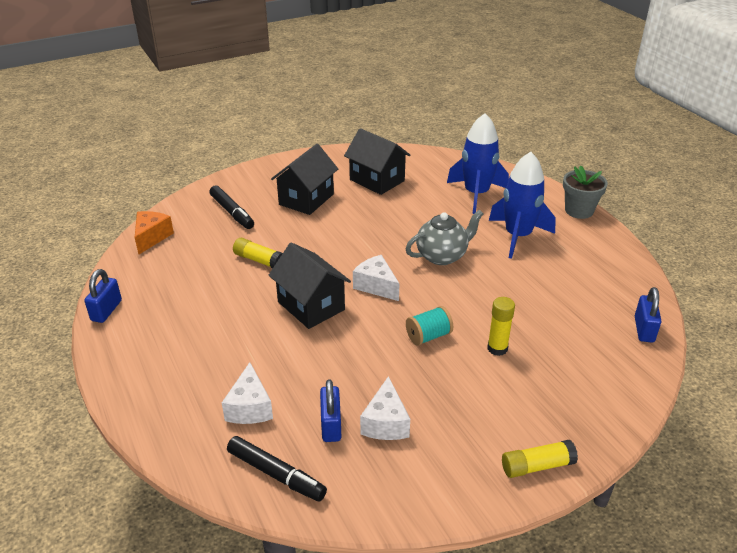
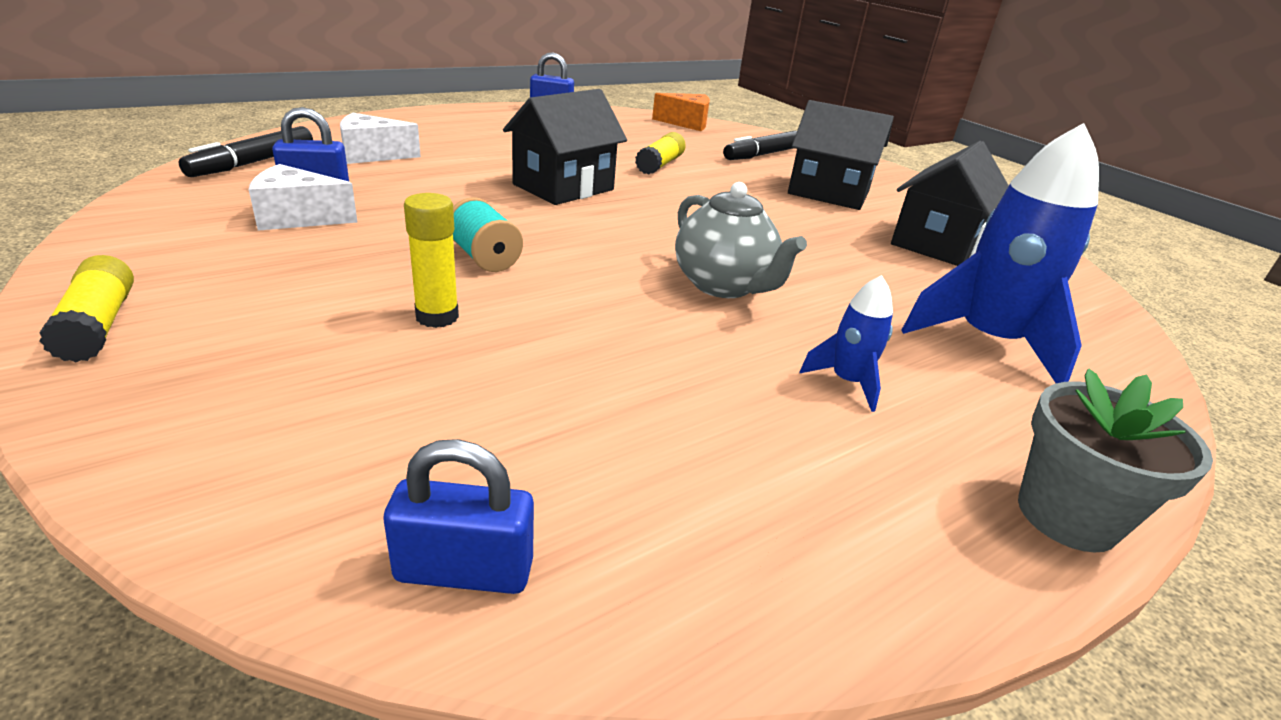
camera: 80 degrees right, 5 degrees down
(376, 286) = (617, 228): white cheese -> none
(517, 236) = (847, 382): blue rocket -> blue rocket, size x0.49

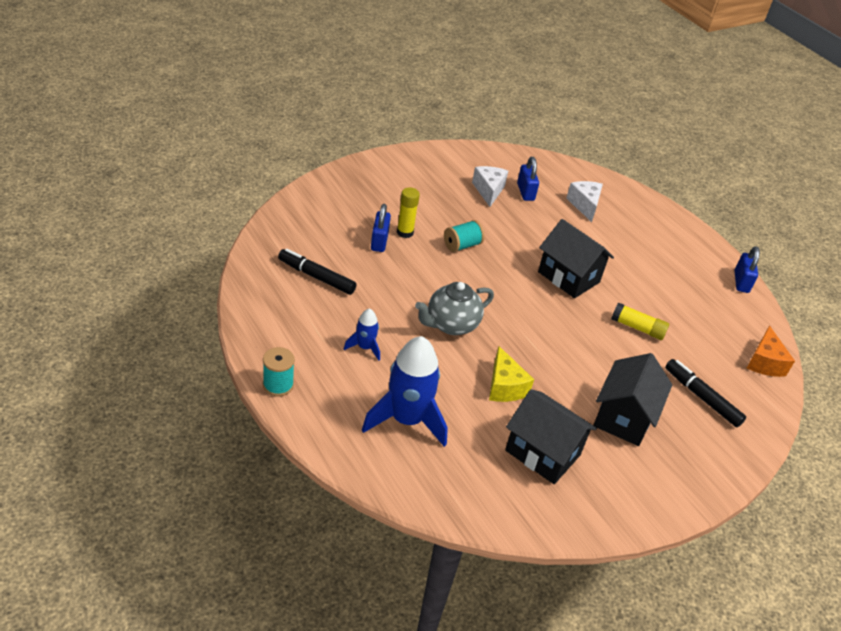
camera: 90 degrees right, 10 degrees up
(99, 325) = (389, 163): yellow glue stick -> none
(253, 163) = (551, 170): black marker -> black marker (316, 277)
(464, 570) = (273, 240): blue padlock -> blue padlock (379, 241)
(838, 255) = (504, 387): none -> yellow cheese
(1067, 516) = (278, 385): grey flower pot -> turquoise spool

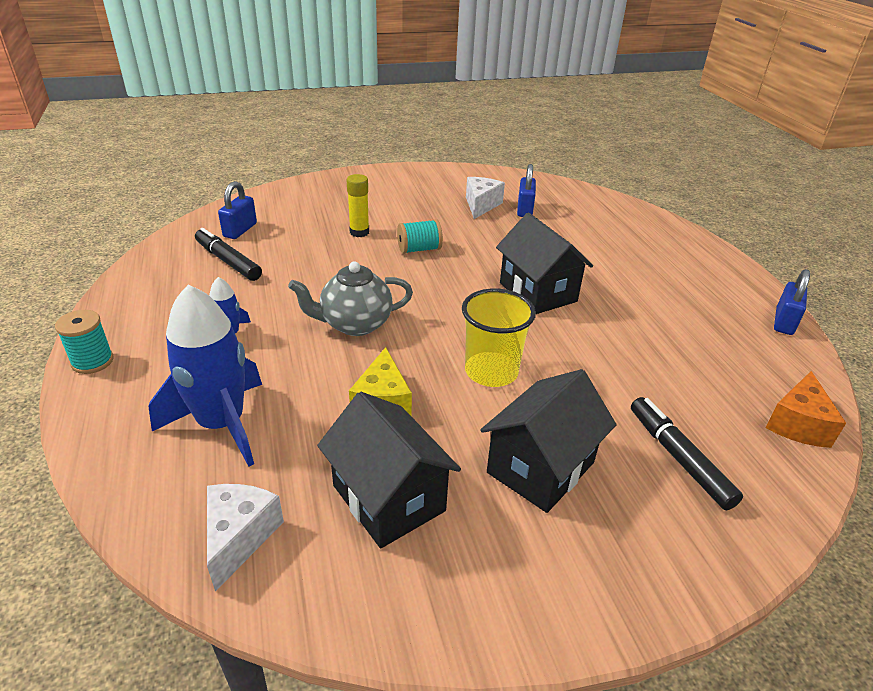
camera: 20 degrees right, 5 degrees down
(379, 241) = (324, 237): blue padlock -> blue padlock (240, 230)
(564, 351) = (491, 371): none -> yellow cup
(584, 205) = (592, 227): white cheese -> white cheese (239, 537)
(637, 328) = (610, 357): yellow glue stick -> none

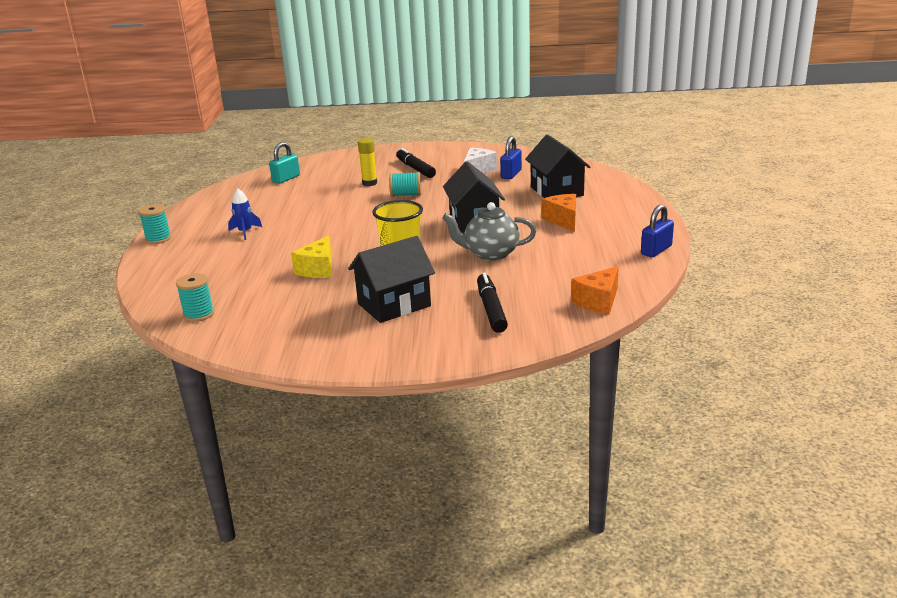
camera: 20 degrees right, 10 degrees down
(221, 424) = (216, 271): blue rocket -> none
(228, 261) = (267, 195): black marker -> black marker (415, 169)
(239, 537) = (199, 314): white cheese -> turquoise spool
(240, 230) = (286, 179): blue padlock -> turquoise padlock
(354, 324) = (328, 232): grey teapot -> grey teapot (490, 254)
(388, 498) = (290, 308): black house -> black house (556, 191)
(640, 280) = (563, 220): none -> orange cheese

